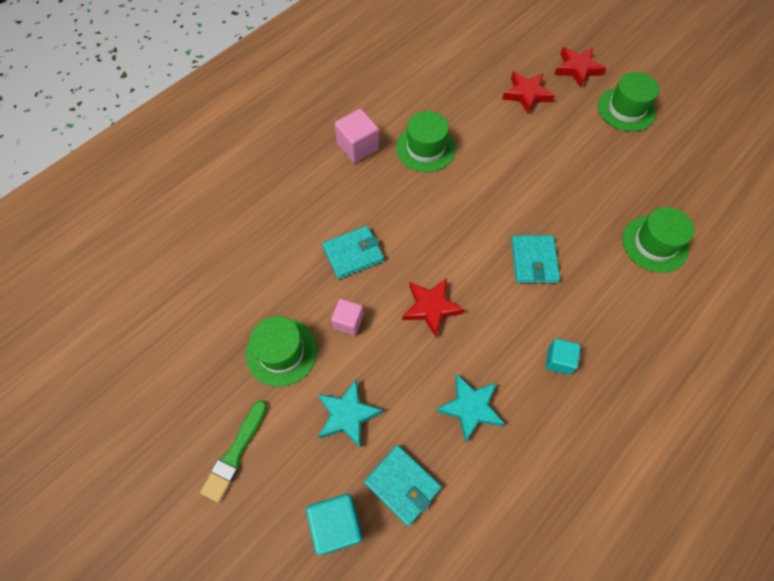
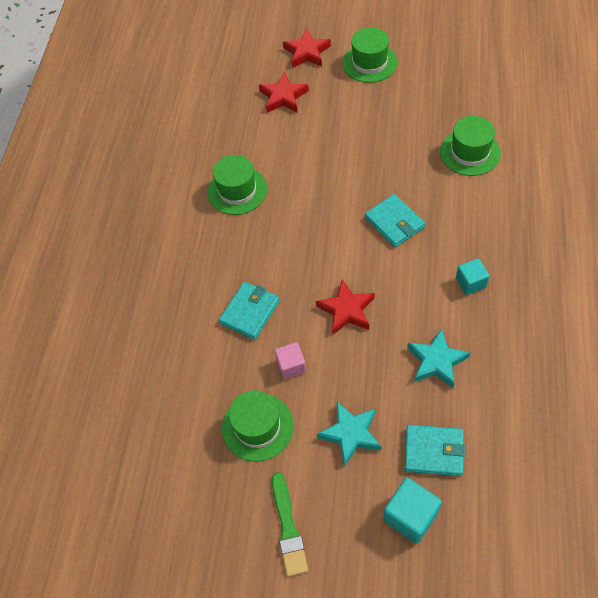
camera: 30 degrees left, 5 degrees down
(358, 146) = (179, 225): pink cube -> none

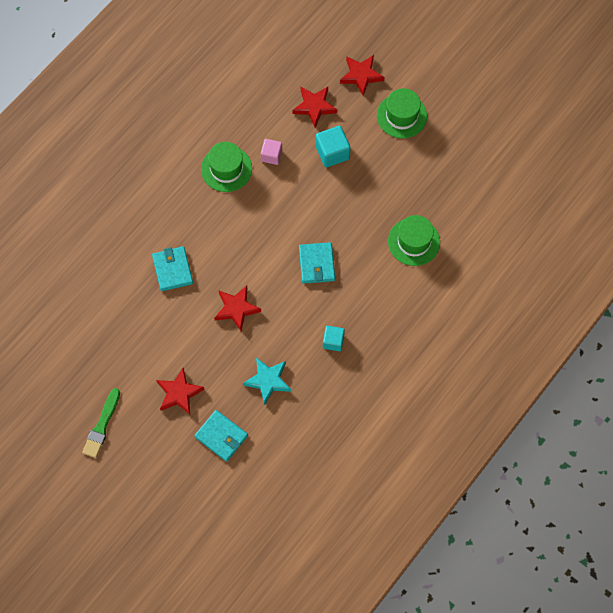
camera: 25 degrees right, 10 degrees up
(250, 312) = (172, 270): turquoise wallet -> turquoise wallet turned 75 degrees counterclockwise
(257, 427) = (125, 352): green hat -> none
(291, 366) = (173, 325): pink cube -> pink cube (271, 155)
(351, 434) = (179, 393): turquoise star -> red star
(410, 516) = (178, 465): turquoise cube -> turquoise cube (332, 152)

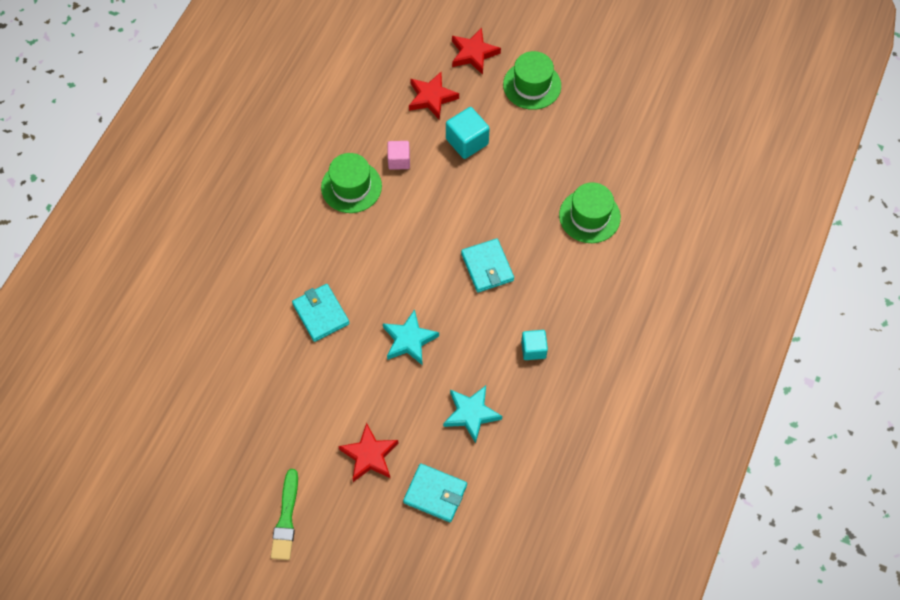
camera: 15 degrees left, 5 degrees down
(236, 309) = (409, 340): red star -> turquoise star

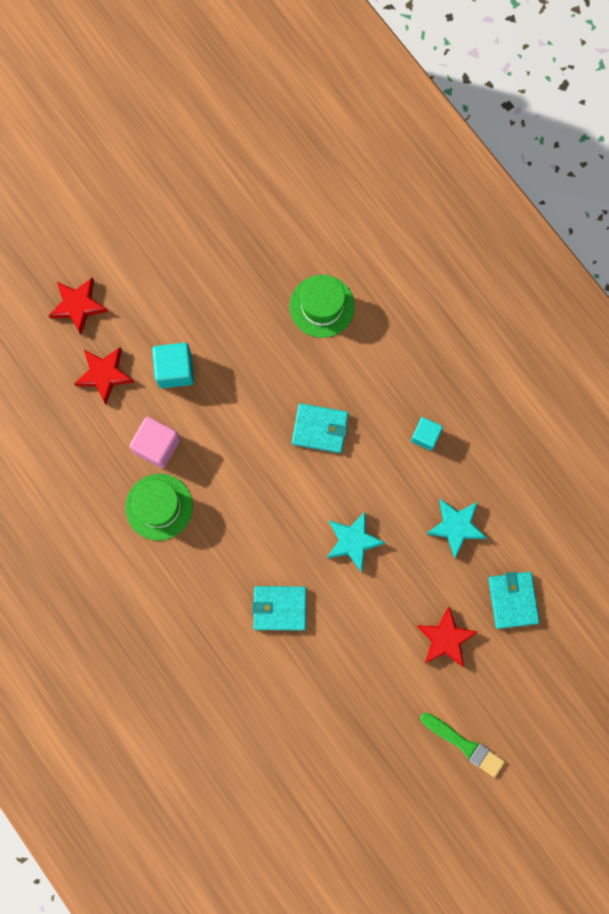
camera: 60 degrees left, 15 degrees up
(399, 160) = (157, 446): pink cube -> pink cube, size x1.52
(435, 493) = (512, 600): turquoise wallet -> turquoise wallet turned 60 degrees counterclockwise
(532, 85) = (149, 272): green hat -> none

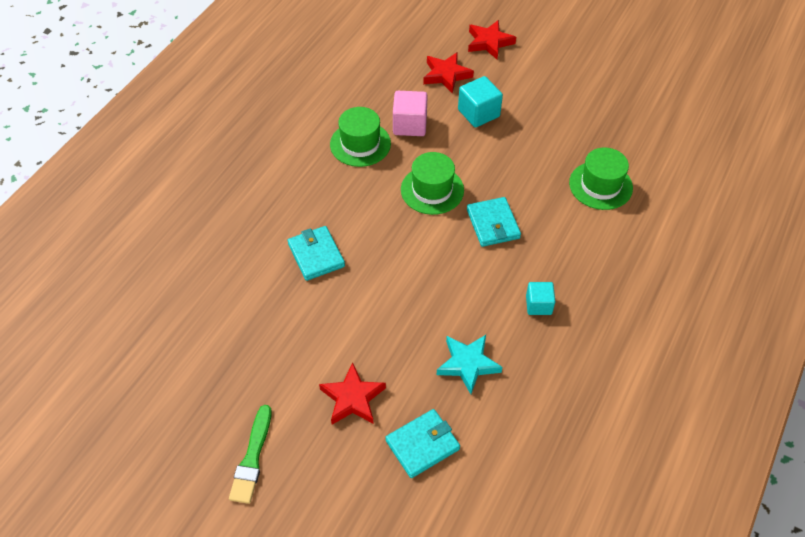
camera: 65 degrees right, 25 degrees down
(252, 464) = (432, 190): none -> green hat
(353, 541) = (406, 286): turquoise star -> none

